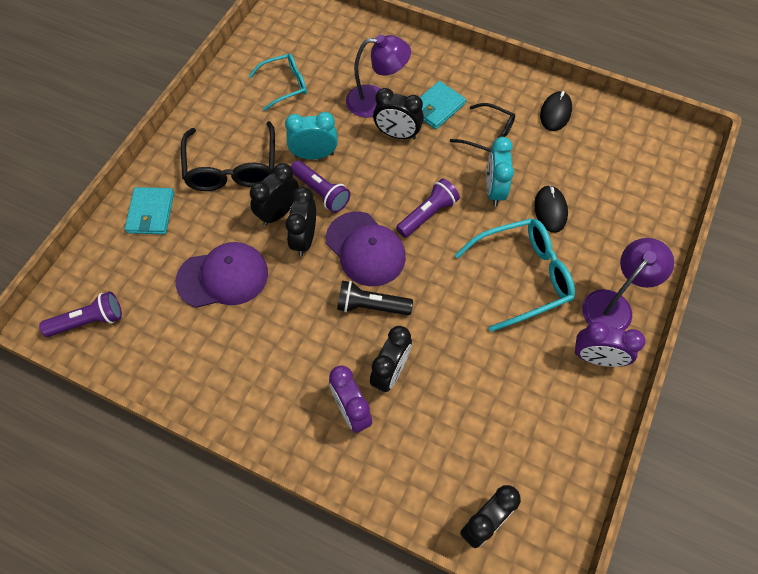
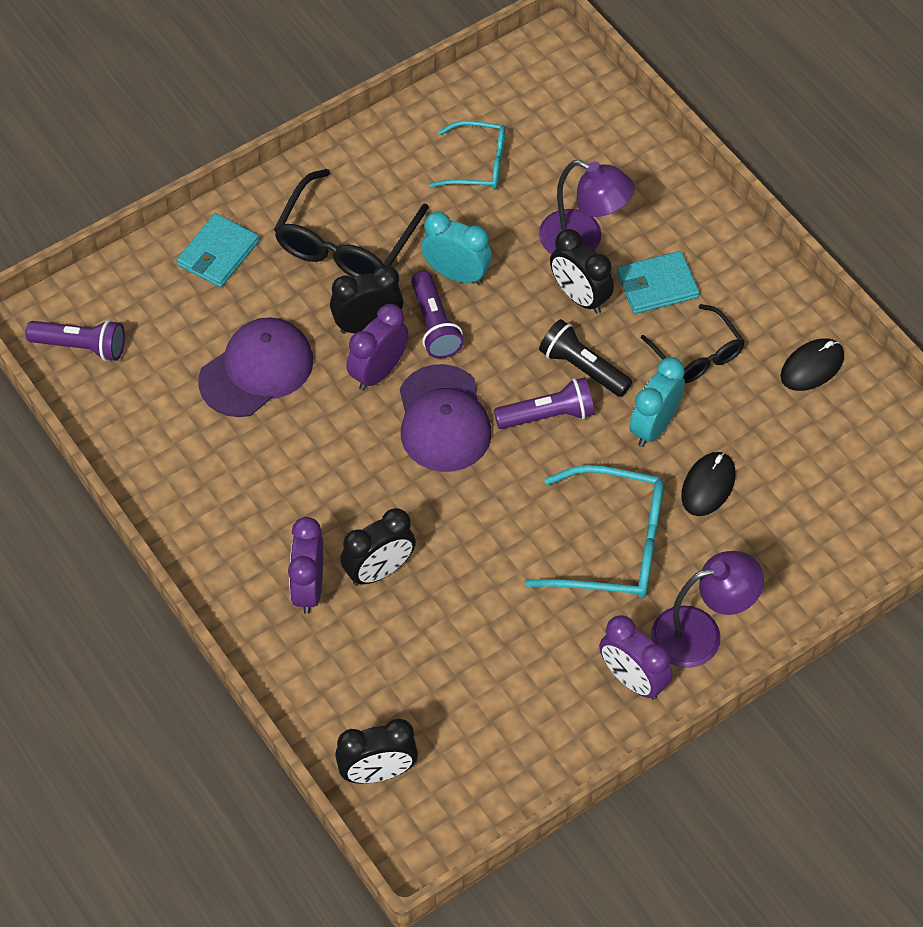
camera: 30 degrees right, 5 degrees down
(223, 277) = (256, 370): purple cap -> purple cap turned 60 degrees counterclockwise
(304, 239) = (378, 372): black clock -> purple clock
(371, 306) = (406, 487): black flashlight -> black flashlight (582, 368)

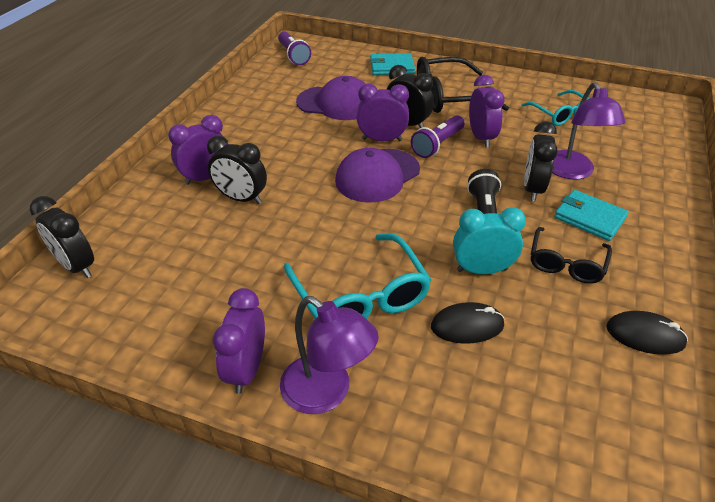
camera: 55 degrees right, 15 degrees down
(456, 274) = (481, 138): turquoise clock -> purple clock
(548, 415) = (430, 216): purple flashlight -> none

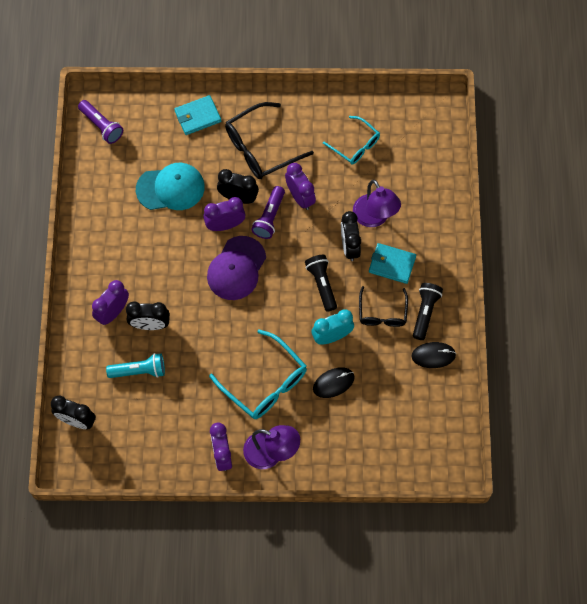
camera: 20 degrees left, 25 degrees up
(196, 237) = (139, 371): none -> turquoise flashlight
(336, 103) = (170, 188): purple cap -> turquoise cap
(635, 279) = (425, 312): none -> black flashlight

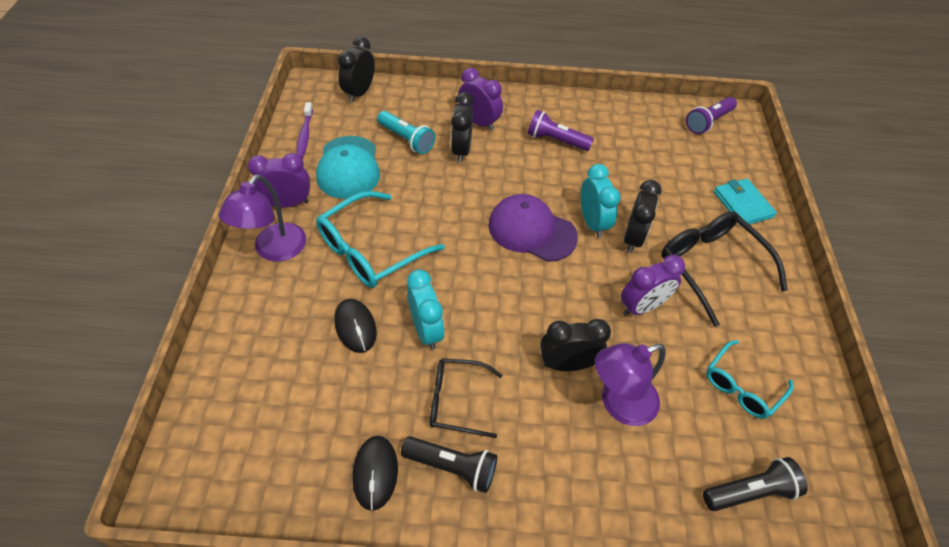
camera: 90 degrees right, 15 degrees down
(139, 371) = (407, 139): turquoise flashlight -> turquoise flashlight turned 45 degrees counterclockwise
(139, 458) = (305, 135): none -> purple toothbrush
(170, 188) = (637, 175): turquoise cap -> turquoise cap (348, 167)
(225, 225) = (592, 223): purple clock -> turquoise clock
(269, 217) = (607, 269): purple flashlight -> purple flashlight (556, 140)
(322, 284) = (507, 323): black flashlight -> black flashlight (750, 491)
(392, 264) = (539, 422): turquoise wallet -> none

